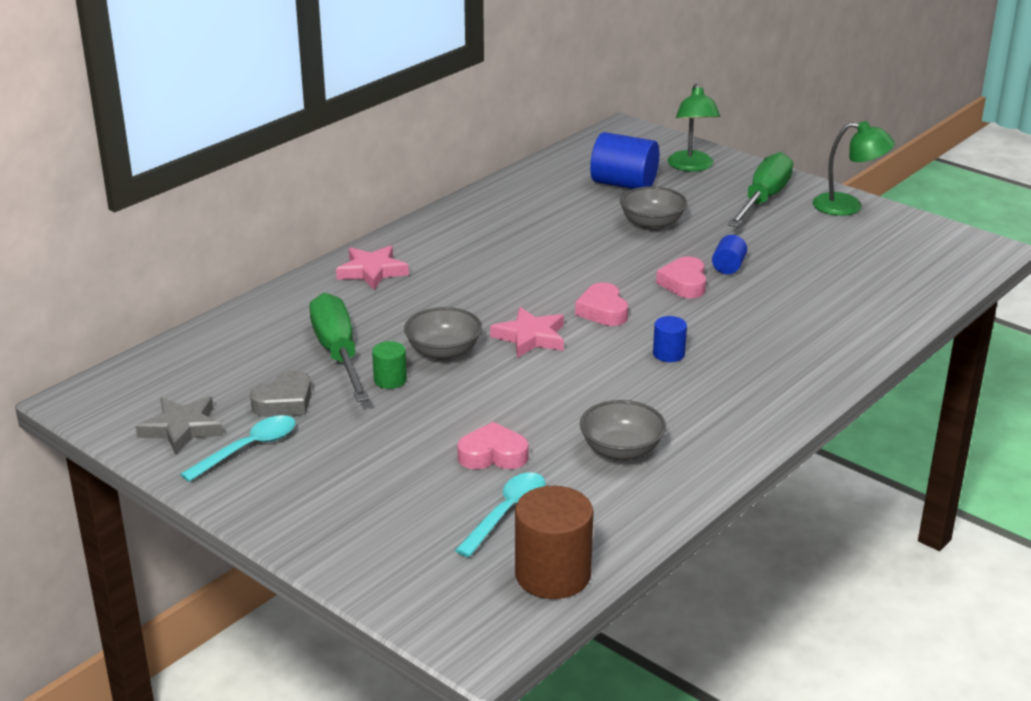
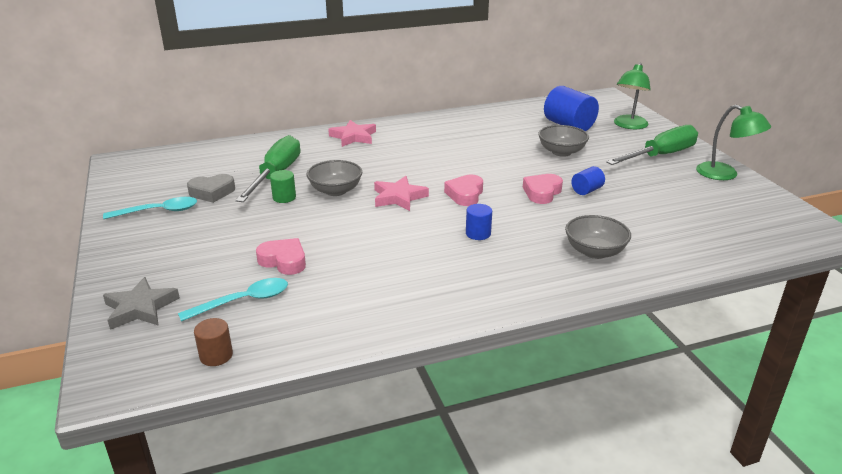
camera: 30 degrees right, 0 degrees up
(182, 428) = (143, 190): grey star -> grey star (140, 308)
(553, 575) = (216, 355): brown cylinder -> brown cylinder, size x0.52
(621, 450) = (368, 287): grey bowl -> grey bowl (595, 251)

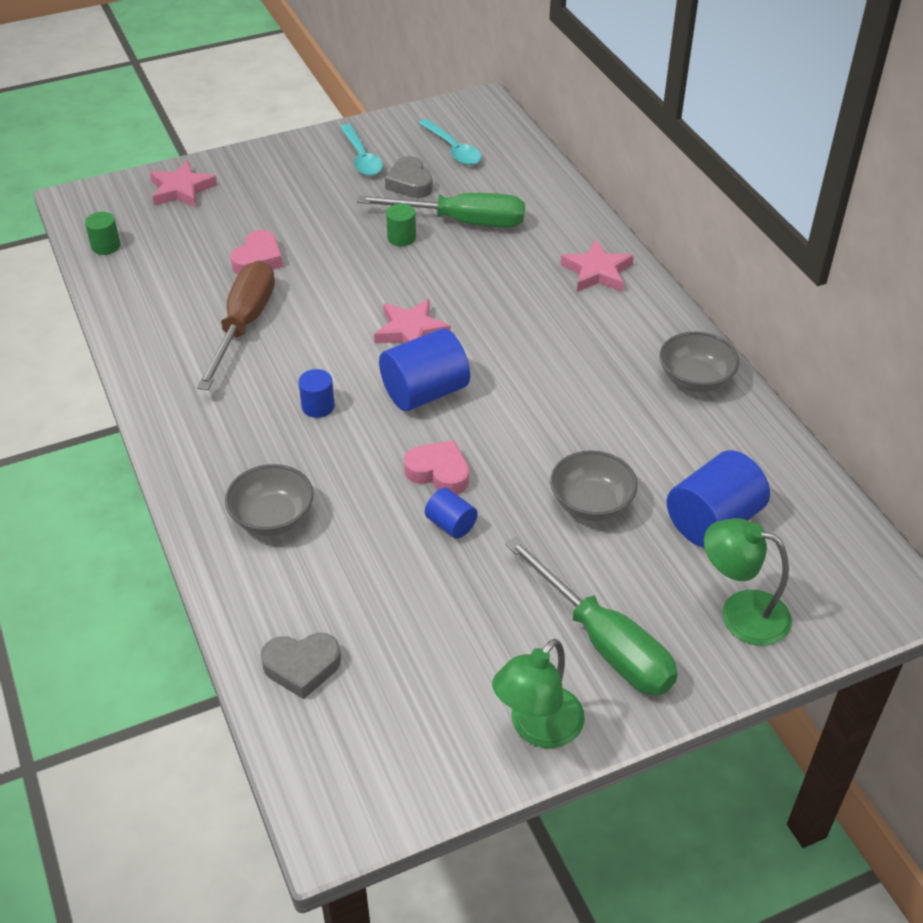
camera: 85 degrees right, 15 degrees up
(140, 308) = (181, 189): grey star -> pink star
(216, 355) = (106, 246): brown cylinder -> green cylinder
(243, 301) = (186, 246): turquoise spoon -> turquoise spoon (453, 149)
(335, 191) = (423, 275): grey bowl -> grey bowl (695, 379)
(374, 267) = (244, 325): none -> brown screwdriver
(465, 194) = (425, 392): pink heart -> blue cylinder
(720, 240) = (302, 667): none -> grey heart

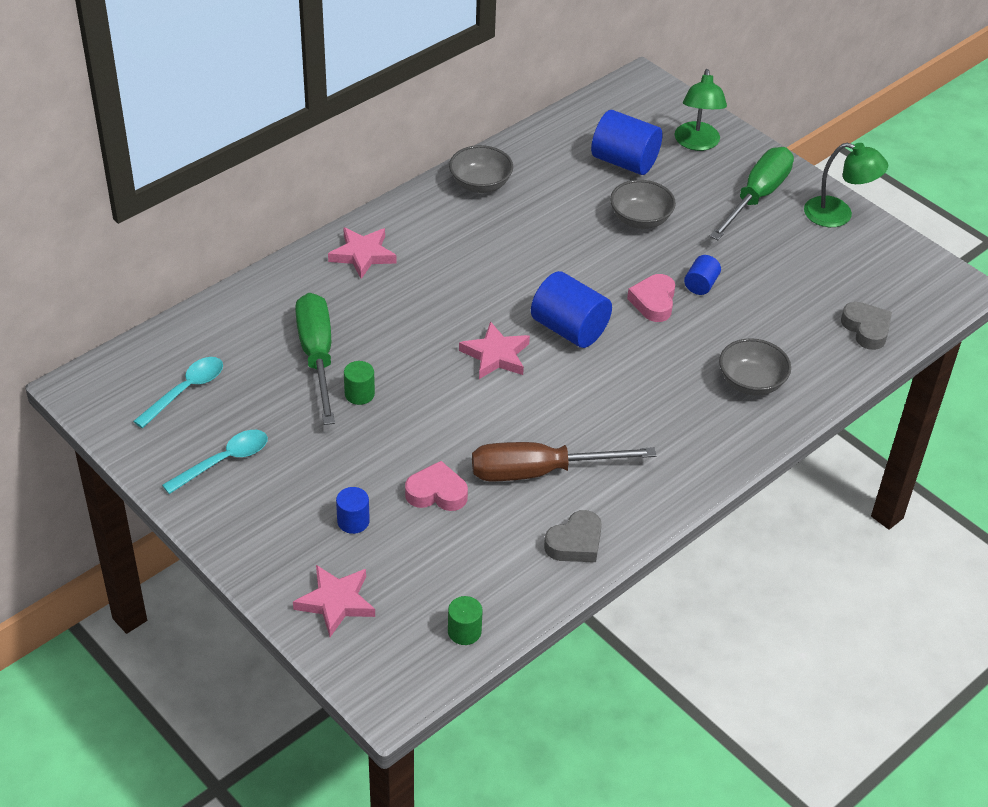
camera: 110 degrees left, 0 degrees up
(318, 406) = (619, 390): blue cylinder -> blue cylinder (353, 521)
(410, 183) = (262, 410): grey heart -> grey heart (575, 543)

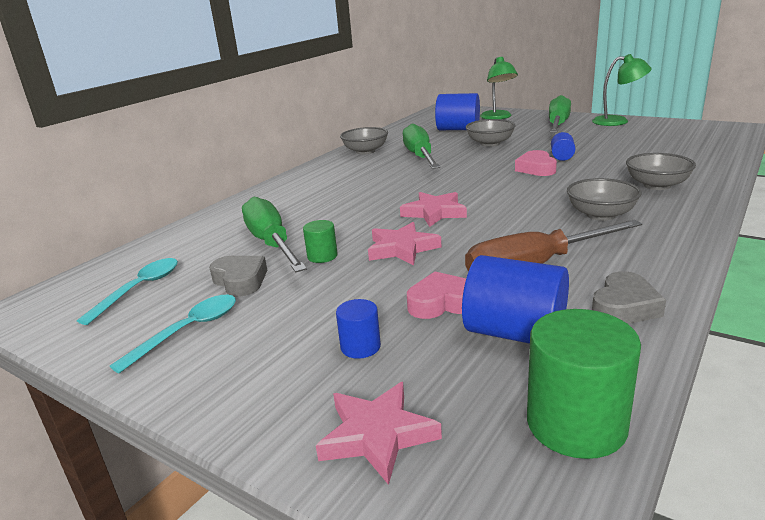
camera: 10 degrees left, 20 degrees down
(362, 255) = (291, 190): pink star -> pink star (402, 248)
(464, 631) = (576, 424): green cylinder -> green cylinder, size x1.92
(539, 224) = (420, 157): none -> green screwdriver
(569, 329) = (484, 190): blue cylinder -> blue cylinder (515, 333)
(653, 415) = (601, 215): none -> grey bowl
(866, 329) = (703, 151): grey heart -> grey heart (240, 281)

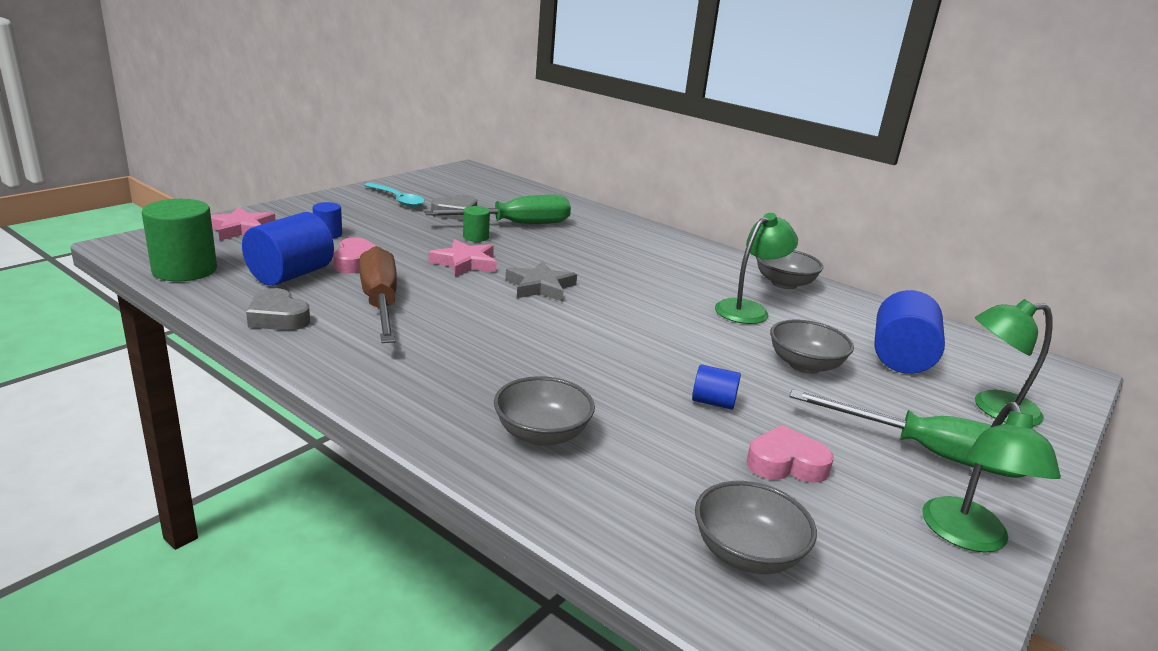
camera: 90 degrees right, 0 degrees up
(139, 289) = (469, 190): turquoise spoon -> none
(420, 157) = (748, 309): green screwdriver -> green lamp
(434, 213) = (540, 287): pink star -> grey star
(536, 168) = (662, 369): pink heart -> pink heart (786, 463)
(601, 215) = (468, 364): grey bowl -> grey bowl (746, 553)

